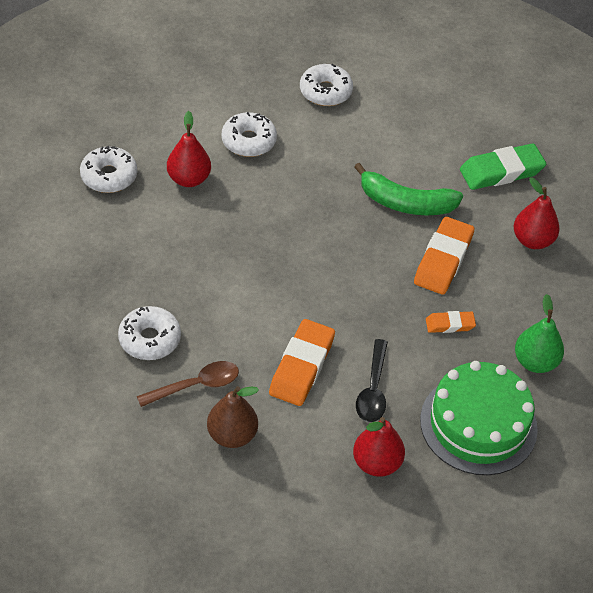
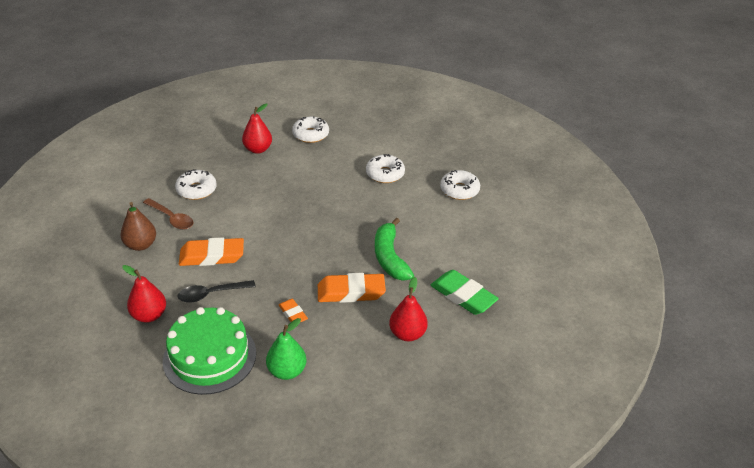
camera: 65 degrees right, 10 degrees down
(189, 179) = (333, 162): red pear -> red pear (258, 149)

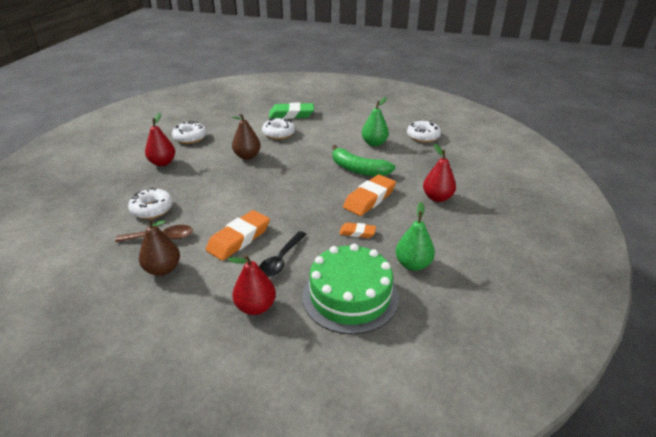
camera: 45 degrees left, 5 degrees down
(324, 183) = (247, 156): none -> brown pear
(451, 240) = (374, 143): none -> green pear
(459, 190) = (336, 120): white donut -> white donut (423, 136)
(463, 296) = (428, 163): green eraser -> green eraser (291, 114)

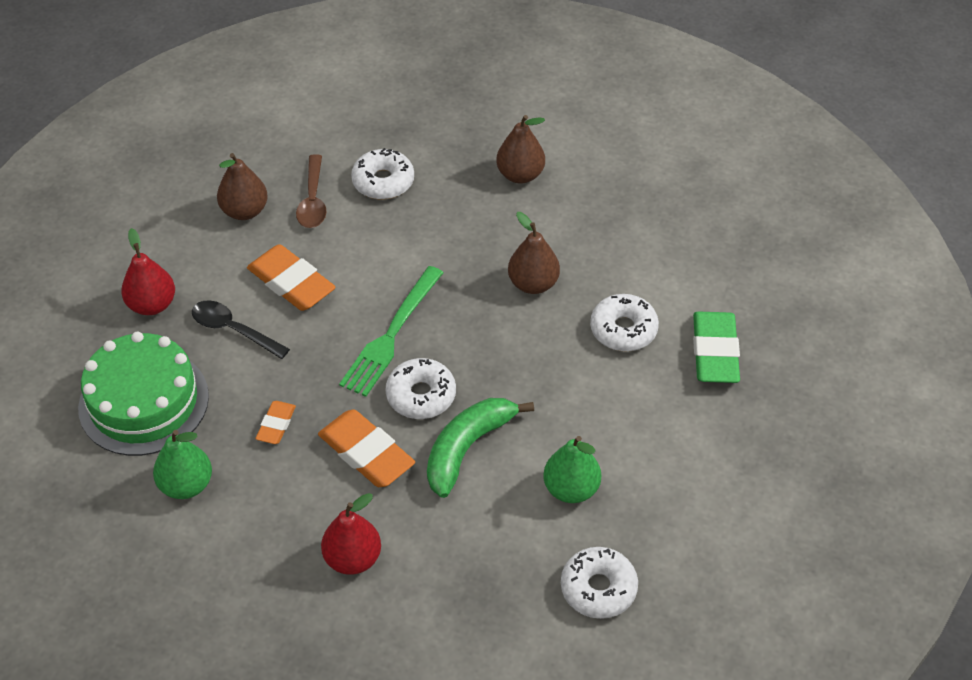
camera: 95 degrees right, 15 degrees up
(162, 163) = (520, 175): red pear -> brown pear
(190, 138) = (611, 199): white donut -> white donut (421, 395)
(284, 197) = (391, 335): none -> green fork

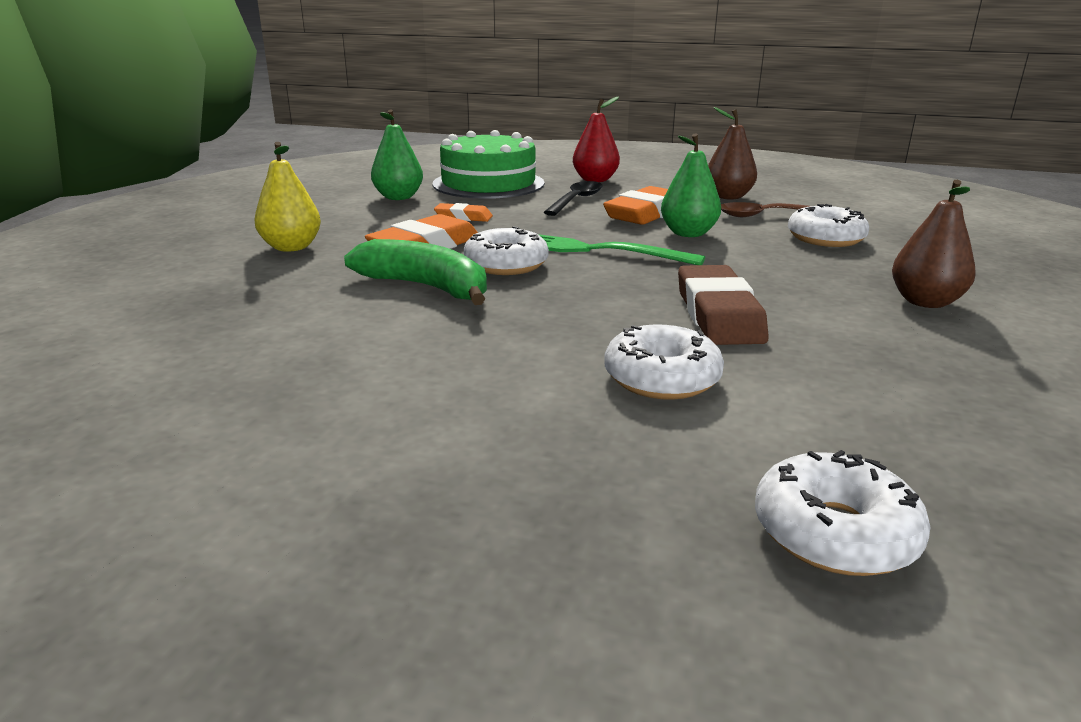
camera: 85 degrees right, 25 degrees down
(352, 558) = (291, 247): red pear -> yellow pear
(533, 284) = (718, 314): brown pear -> brown eraser
(571, 489) = (346, 345): green pear -> green pear (688, 233)
(598, 588) = (165, 365): white donut -> white donut (834, 533)
(715, 352) = (645, 468): green eraser -> none

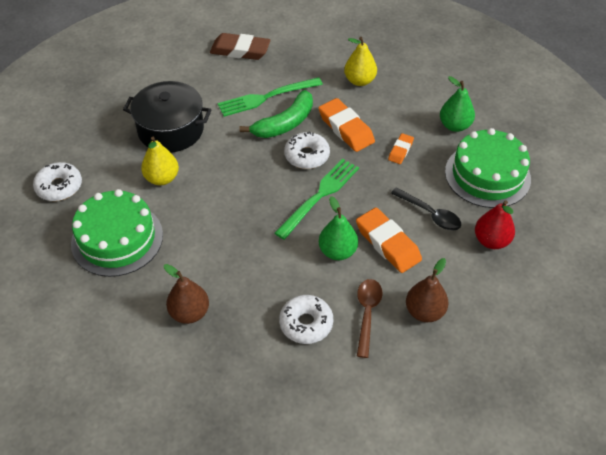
camera: 105 degrees right, 25 degrees up
(347, 310) = (266, 97): none -> green fork
(492, 397) = (171, 130): none -> black pot
(661, 378) = (162, 178): white donut -> yellow pear
(718, 314) = (211, 218): brown eraser -> brown eraser (240, 50)
(880, 395) = (117, 239): none -> green cake

